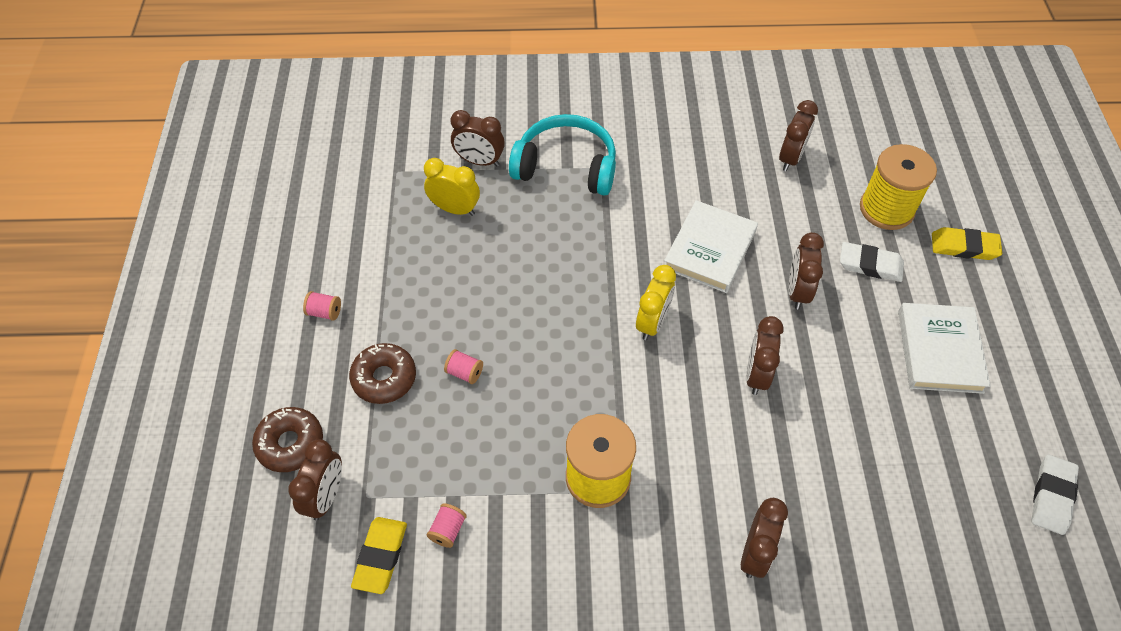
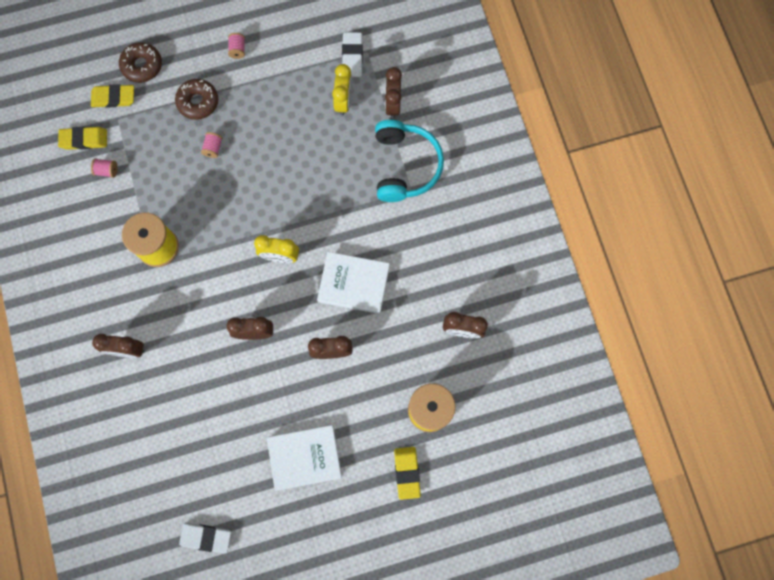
camera: 75 degrees right, 20 degrees up
(326, 496) = (113, 98): brown clock -> yellow eraser
(870, 265) = (370, 402): white eraser -> white eraser (352, 56)

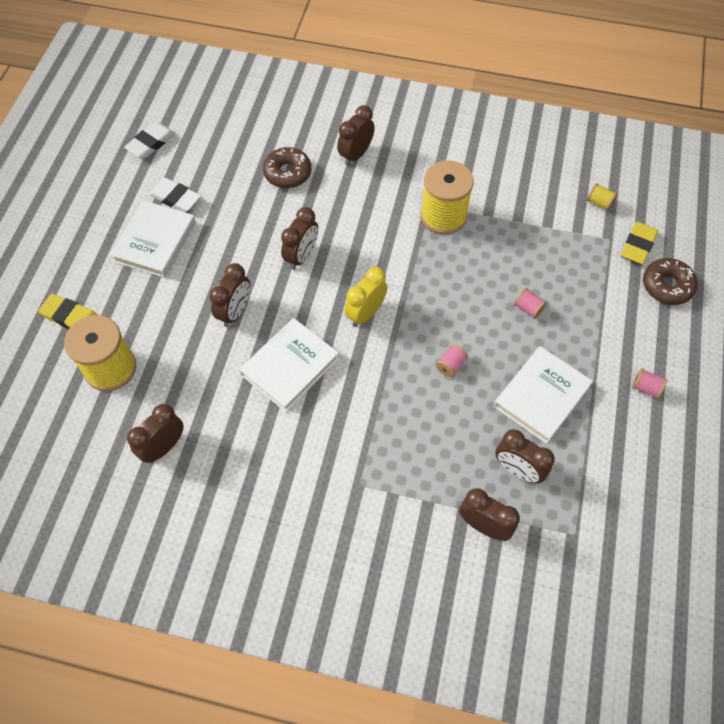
camera: 120 degrees right, 15 degrees down
(84, 140) = (599, 203): yellow eraser -> yellow spool
(107, 171) = (553, 208): pink spool -> pink spool (450, 365)
(198, 102) = (594, 318): brown donut -> brown donut (287, 173)
(281, 110) = (541, 396): none -> white book
(344, 101) = (517, 469): yellow clock -> brown clock
(352, 56) = (577, 512): white eraser -> white eraser (175, 198)
(405, 166) = (394, 494): turquoise headphones -> none

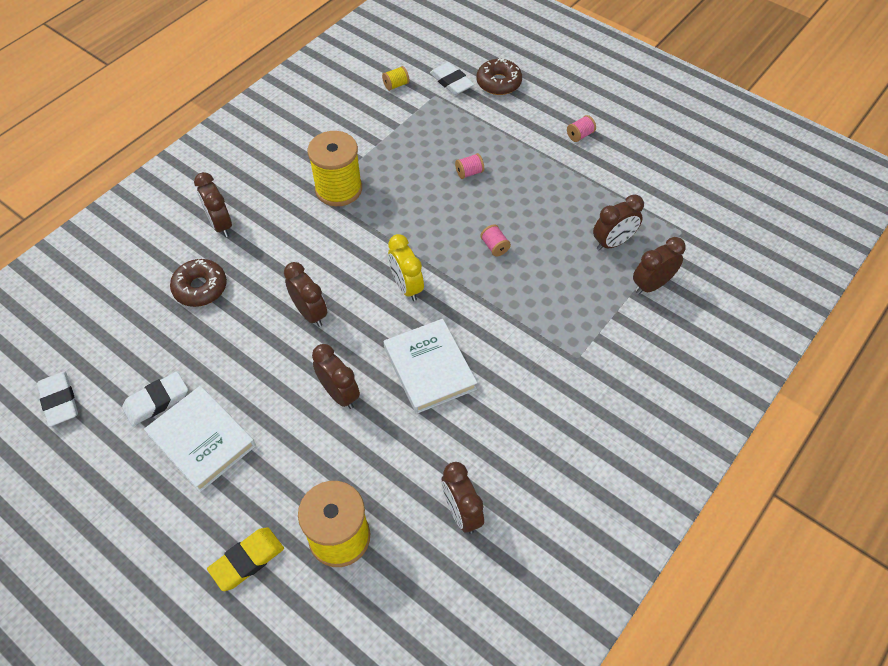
camera: 65 degrees left, 5 degrees down
(541, 396) = (555, 200): white book -> none
(638, 245) = (451, 82): yellow eraser -> white eraser

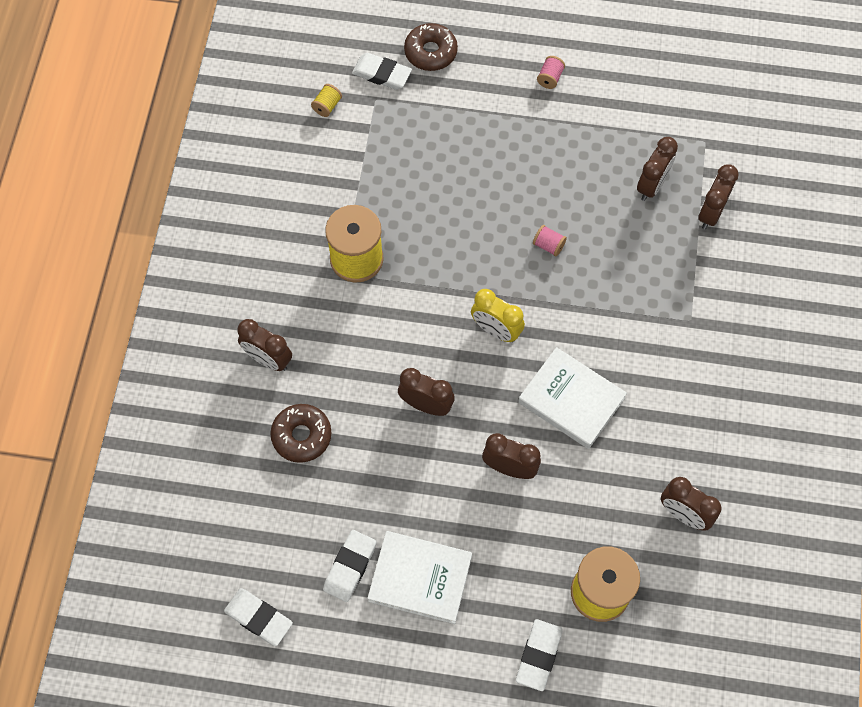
camera: 30 degrees left, 10 degrees up
(247, 560) = (538, 655): yellow eraser -> white eraser
(469, 173) = (471, 175): pink spool -> none

